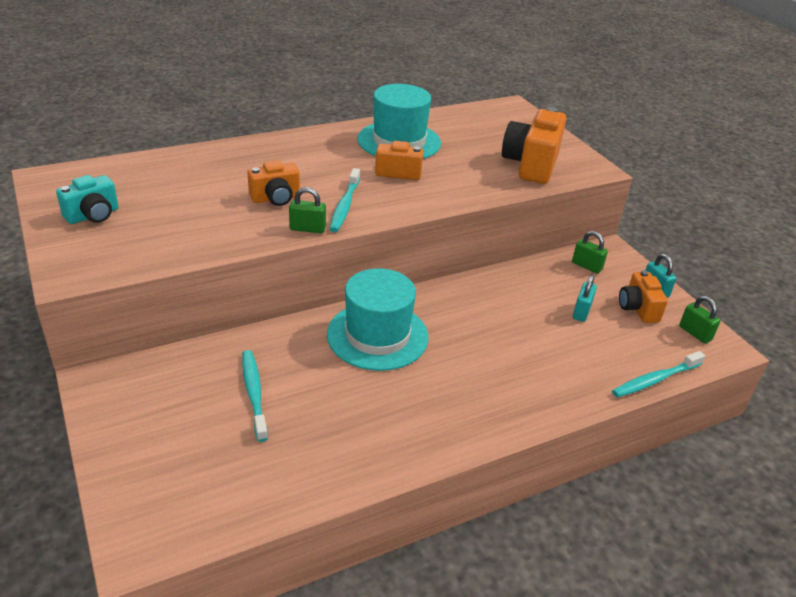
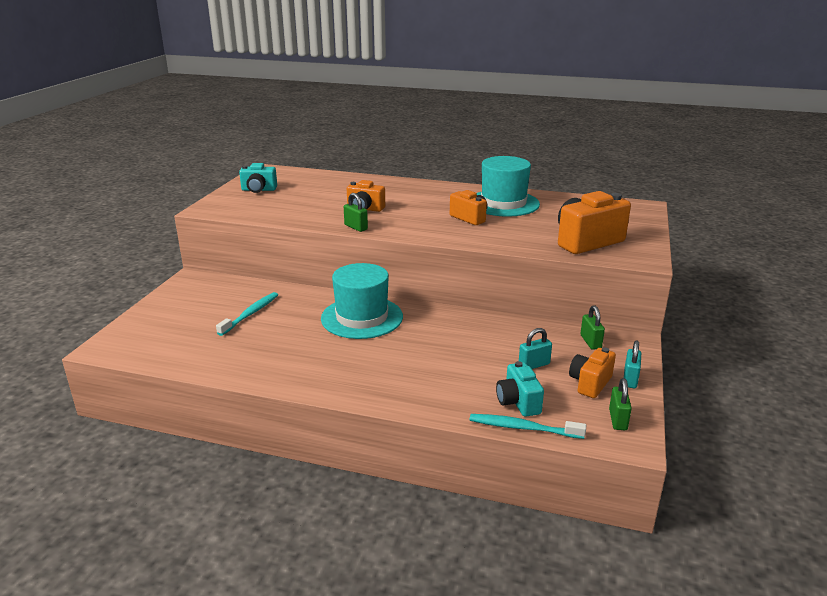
camera: 45 degrees right, 10 degrees down
(344, 206) = (399, 224): turquoise toothbrush -> none
(620, 357) = (518, 402): none -> turquoise camera

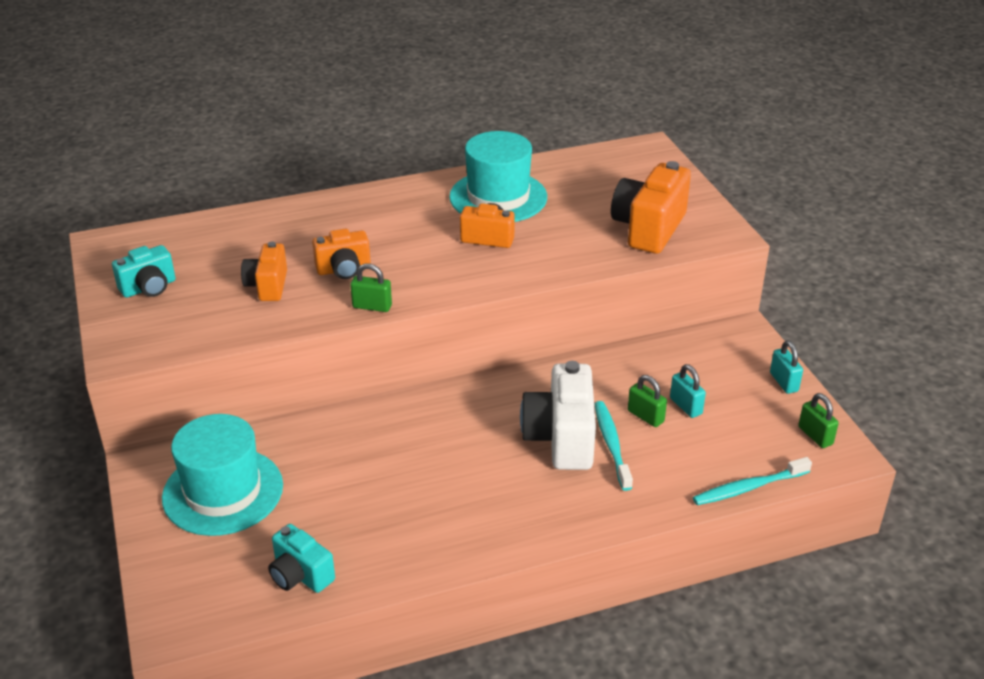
camera: 35 degrees left, 10 degrees up
(250, 314) = (302, 484): turquoise toothbrush -> turquoise toothbrush (611, 444)
(362, 317) = (444, 426): turquoise hat -> turquoise hat (223, 491)
(424, 349) = (561, 438): none -> white camera
(518, 402) = (716, 460): turquoise camera -> turquoise camera (300, 575)
(534, 365) = (686, 406): turquoise padlock -> turquoise padlock turned 60 degrees counterclockwise
(590, 342) = (708, 350): green padlock -> green padlock (645, 416)
(590, 383) = (755, 404): orange camera -> orange camera (267, 286)

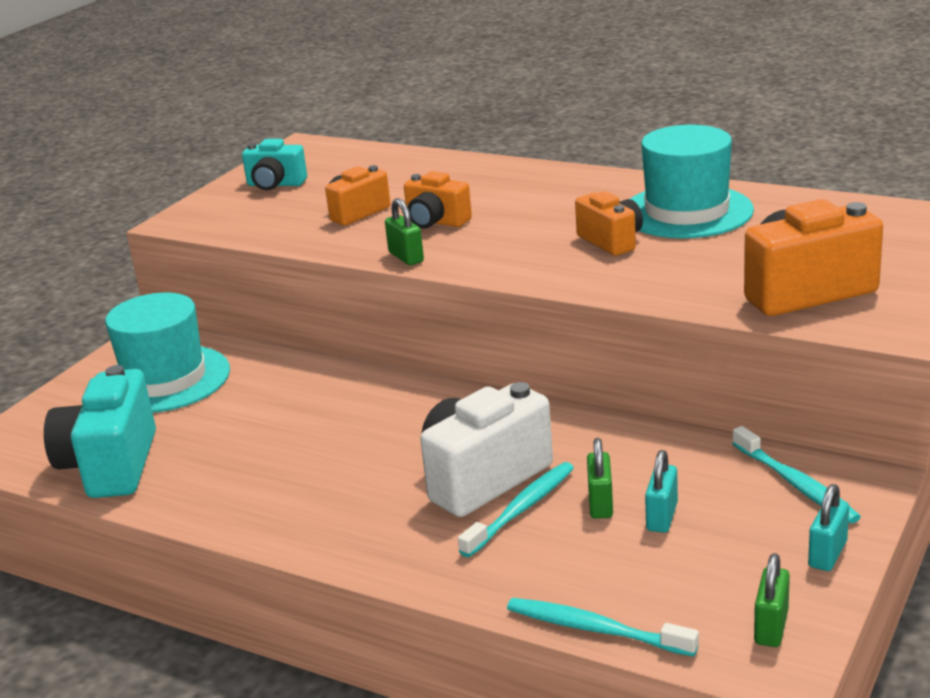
camera: 50 degrees right, 10 degrees down
(300, 575) = (111, 466): turquoise camera -> turquoise camera, size x1.68
(717, 351) = (796, 484): none -> turquoise toothbrush

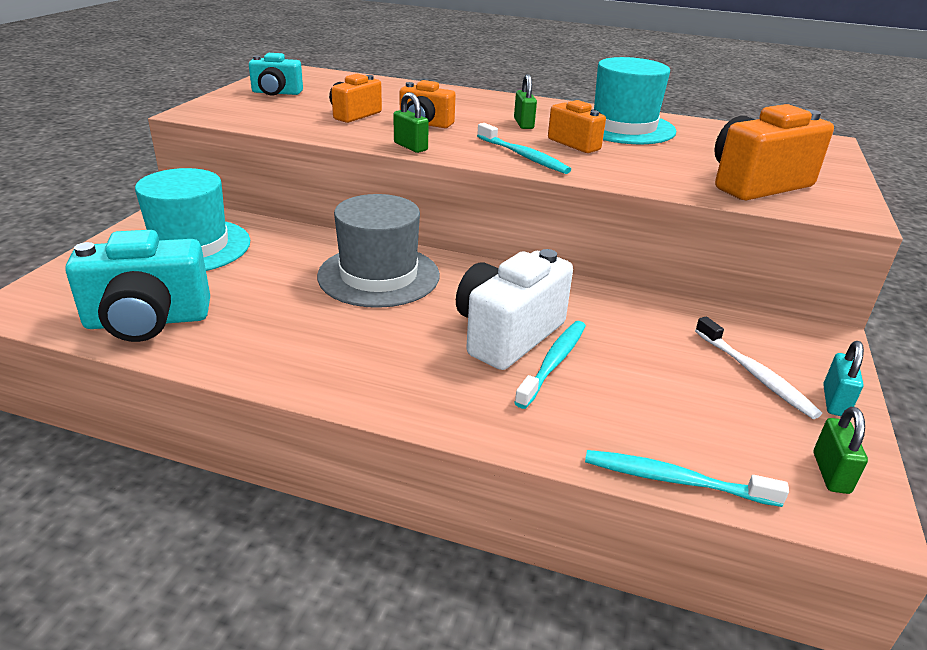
camera: 15 degrees left, 5 degrees up
(111, 466) = (148, 321): turquoise camera -> turquoise camera turned 90 degrees counterclockwise
(362, 411) = (379, 276): none -> grey hat
(600, 504) = (620, 357): green padlock -> green padlock (523, 124)
(662, 517) = (679, 369): turquoise padlock -> none
(749, 523) = (755, 374): none -> white toothbrush
(796, 484) = (772, 340): turquoise toothbrush -> turquoise toothbrush (523, 156)

